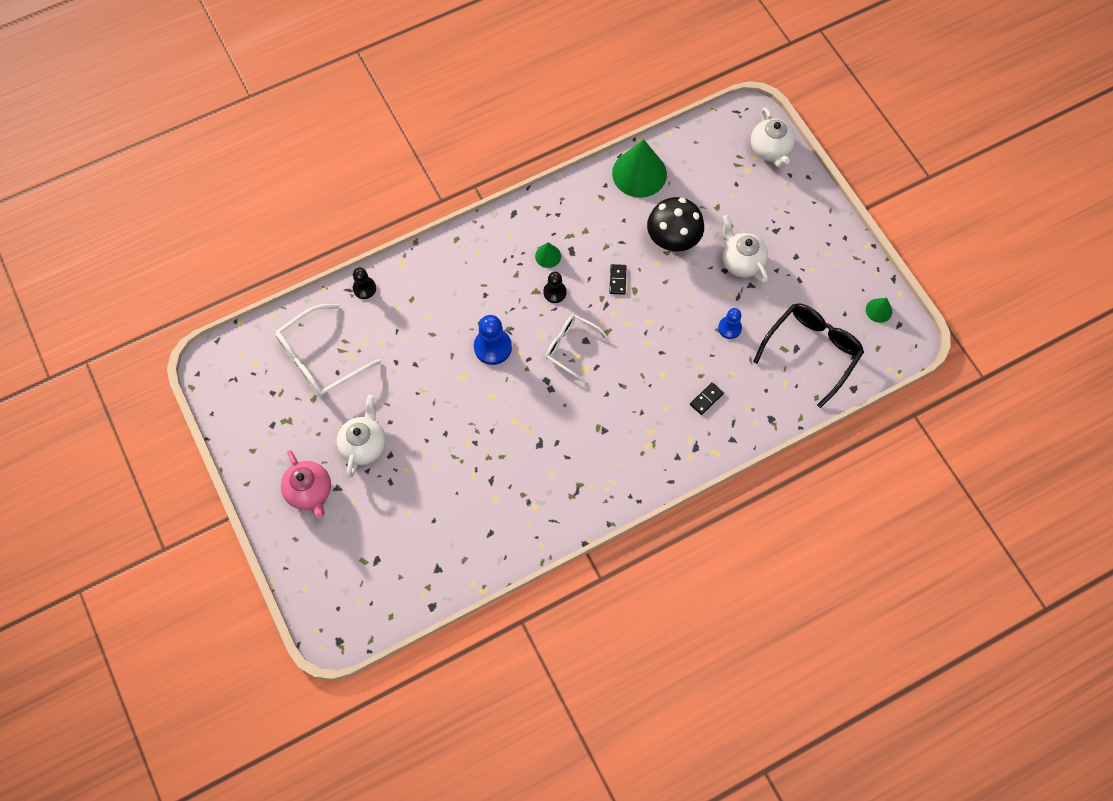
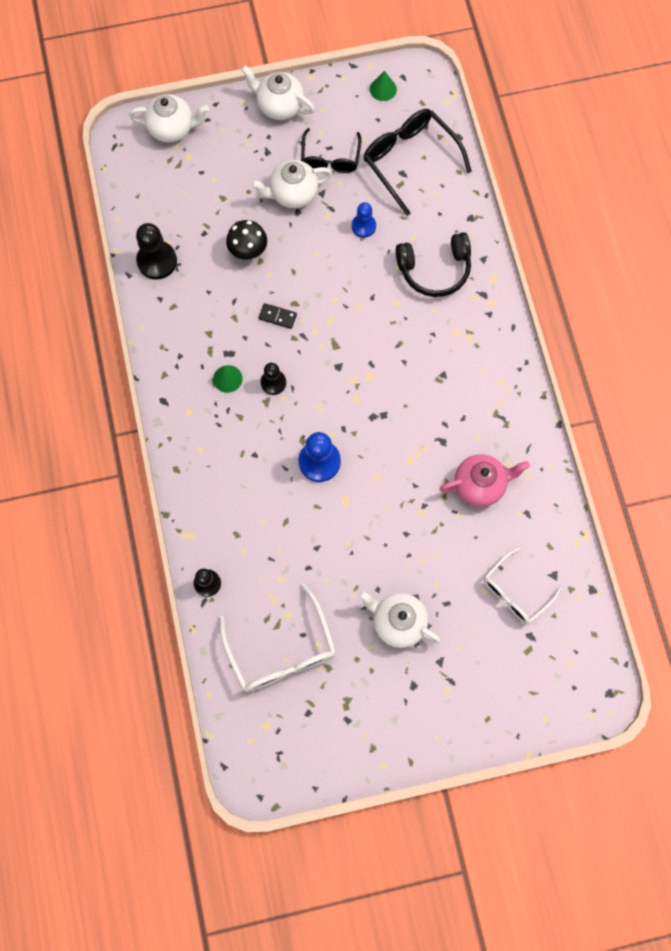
camera: 75 degrees left, 5 degrees up
(310, 492) = (437, 692): pink teapot -> pink teapot (480, 485)
(571, 347) = (342, 382): white glasses -> white glasses (515, 592)
(639, 173) = (157, 261): green cone -> black pawn
(672, 240) = (248, 251): black mushroom -> black mushroom, size x0.66
(706, 399) = (434, 270): black domino -> black headphones
(788, 283) = (330, 158): none -> black glasses
(826, 228) = (279, 106): none -> white teapot

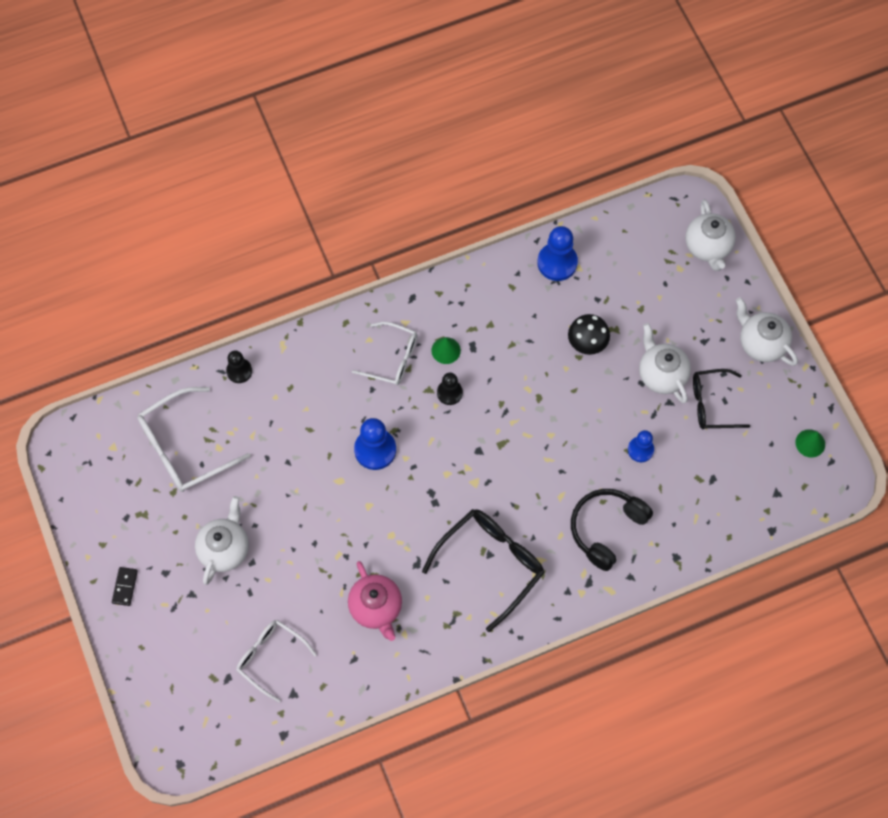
camera: 80 degrees right, 5 degrees down
(157, 261) = (557, 262): black pawn -> blue pawn
(226, 430) = (392, 359): none -> white glasses
(277, 317) = (521, 384): black domino -> black domino (125, 587)
(279, 106) = (761, 343): white teapot -> white teapot turned 60 degrees counterclockwise
(409, 160) = (730, 484): black glasses -> black glasses (491, 563)
(434, 270) = (606, 528): black headphones -> black headphones turned 60 degrees clockwise

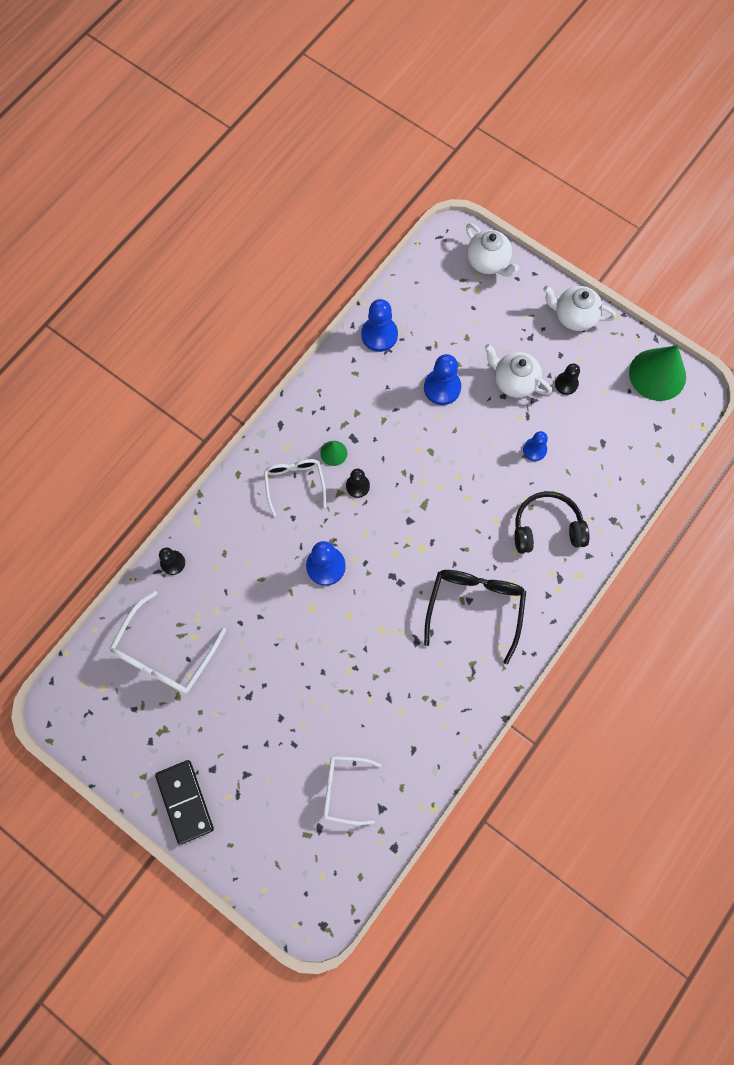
camera: 30 degrees left, 5 degrees up
(125, 587) = (185, 801): black domino -> black domino, size x2.03
(225, 549) = (251, 720): white teapot -> none
(376, 608) = (405, 696): pink teapot -> none
(392, 359) = (294, 483): white glasses -> white glasses turned 90 degrees counterclockwise
(587, 344) = (442, 388): black mushroom -> blue pawn
(606, 528) = (546, 527): black headphones -> black headphones turned 75 degrees clockwise
(711, 404) = (566, 384): black glasses -> black pawn
(810, 443) = (657, 374): green cone -> green cone, size x2.16

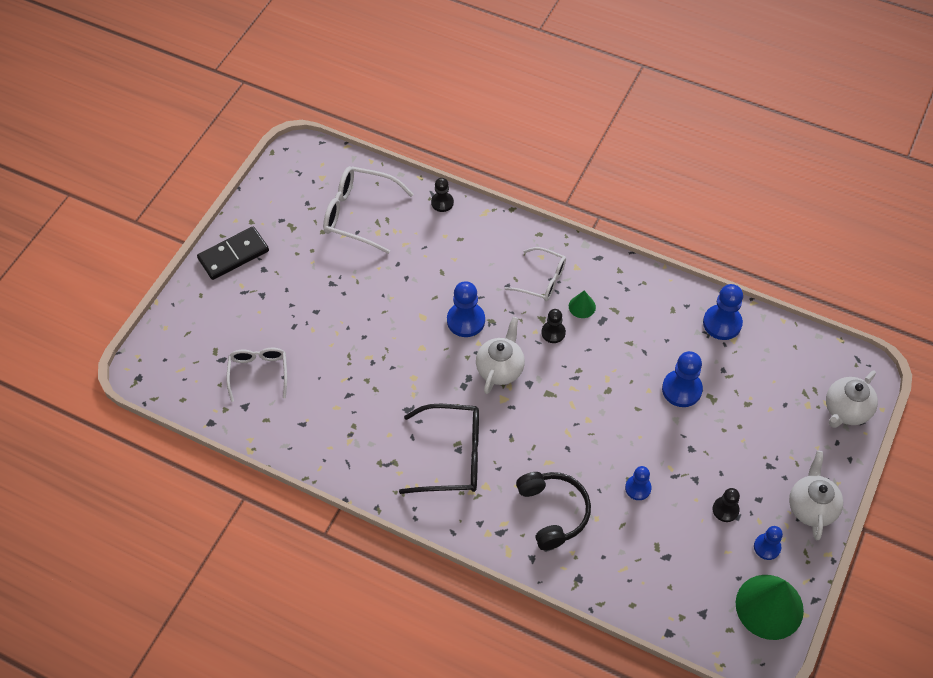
camera: 80 degrees right, 15 degrees down
(294, 483) = (542, 280): white glasses -> white glasses turned 45 degrees clockwise
(514, 381) = (711, 457): white teapot -> white teapot (500, 369)
(605, 361) = (767, 547): none -> blue pawn

